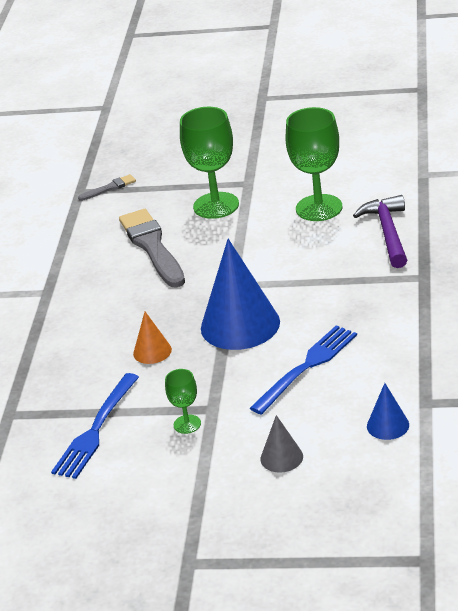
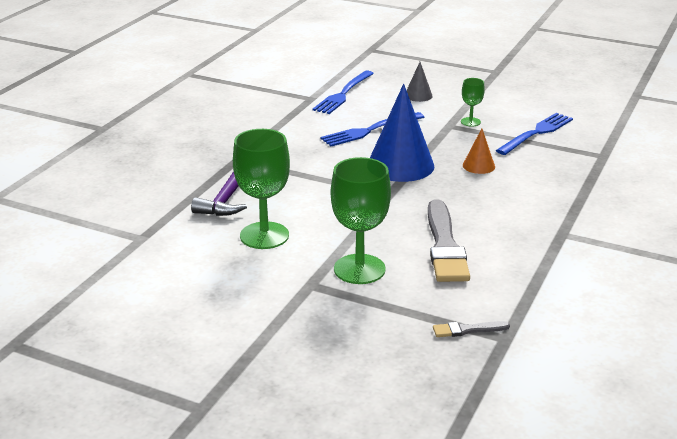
camera: 165 degrees left, 5 degrees down
(388, 425) = (343, 94): blue cone -> blue fork

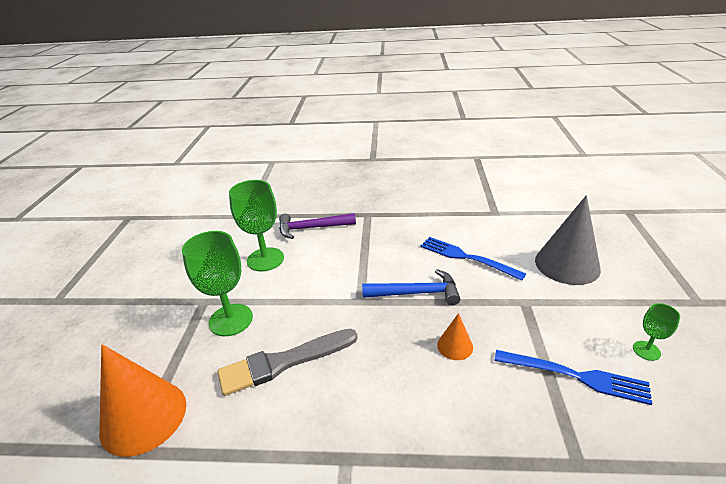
camera: 70 degrees right, 5 degrees up
(343, 94) = (520, 224): blue fork -> none
(400, 165) = (416, 293): blue cone -> blue hammer
(418, 95) = (567, 264): grey cone -> grey cone, size x2.08
(467, 330) = (143, 417): grey brush -> orange cone
(470, 122) = (548, 314): green goblet -> green goblet (646, 350)

